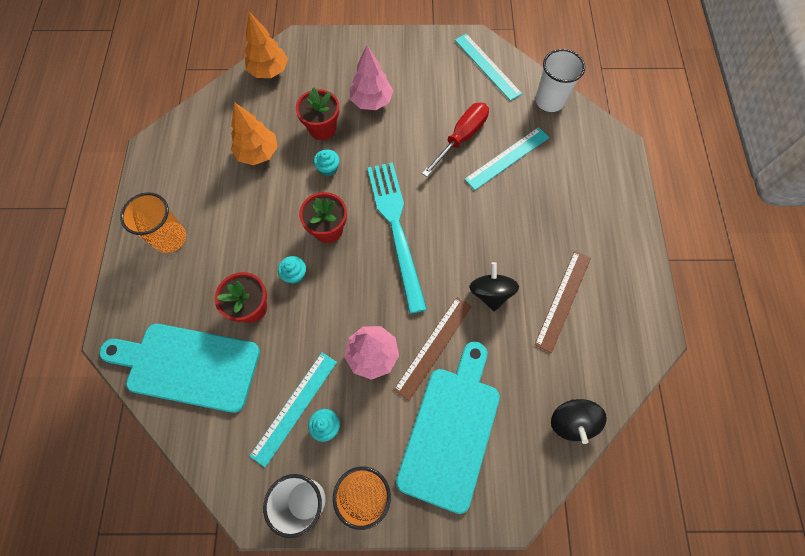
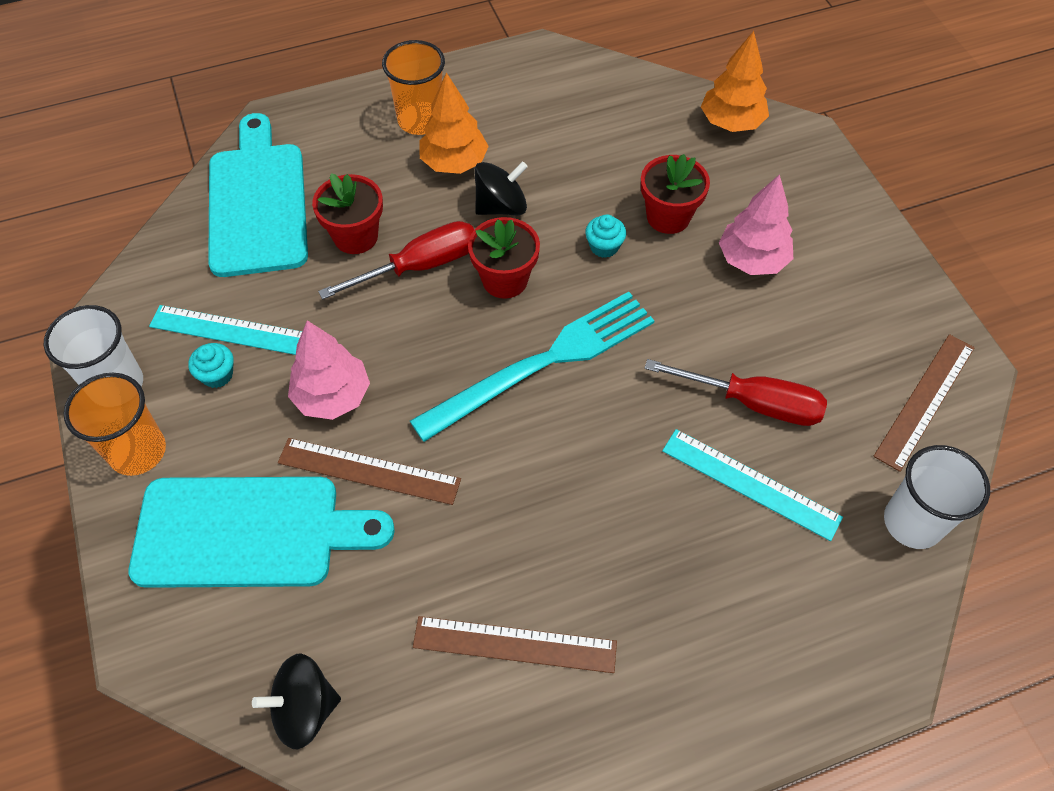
camera: 70 degrees right, 10 degrees down
(258, 153) = (588, 159): orange tree -> orange tree (454, 162)
(295, 274) = (420, 266): turquoise cupcake -> red screwdriver
(487, 66) = (924, 400): turquoise ruler -> brown ruler
(490, 293) = (485, 526): black spinning top -> black spinning top (501, 206)

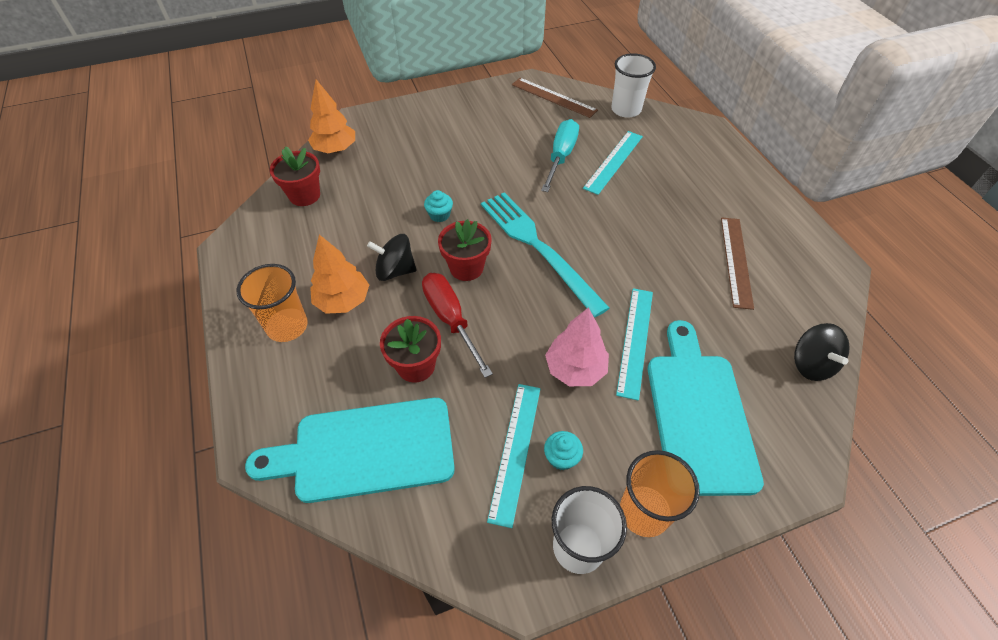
camera: 90 degrees left, 5 degrees down
(369, 471) = (635, 341): brown ruler -> turquoise ruler
(501, 206) = (395, 270): black spinning top -> black spinning top turned 60 degrees counterclockwise
(668, 217) = (416, 183): red flower pot -> red flower pot (304, 195)
(752, 260) = (456, 149): pink tree -> none
(753, 403) = (561, 156): red screwdriver -> turquoise screwdriver

